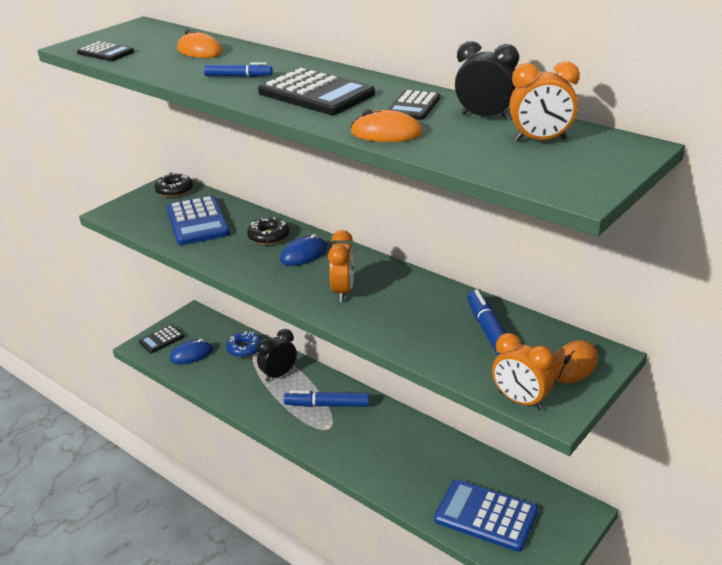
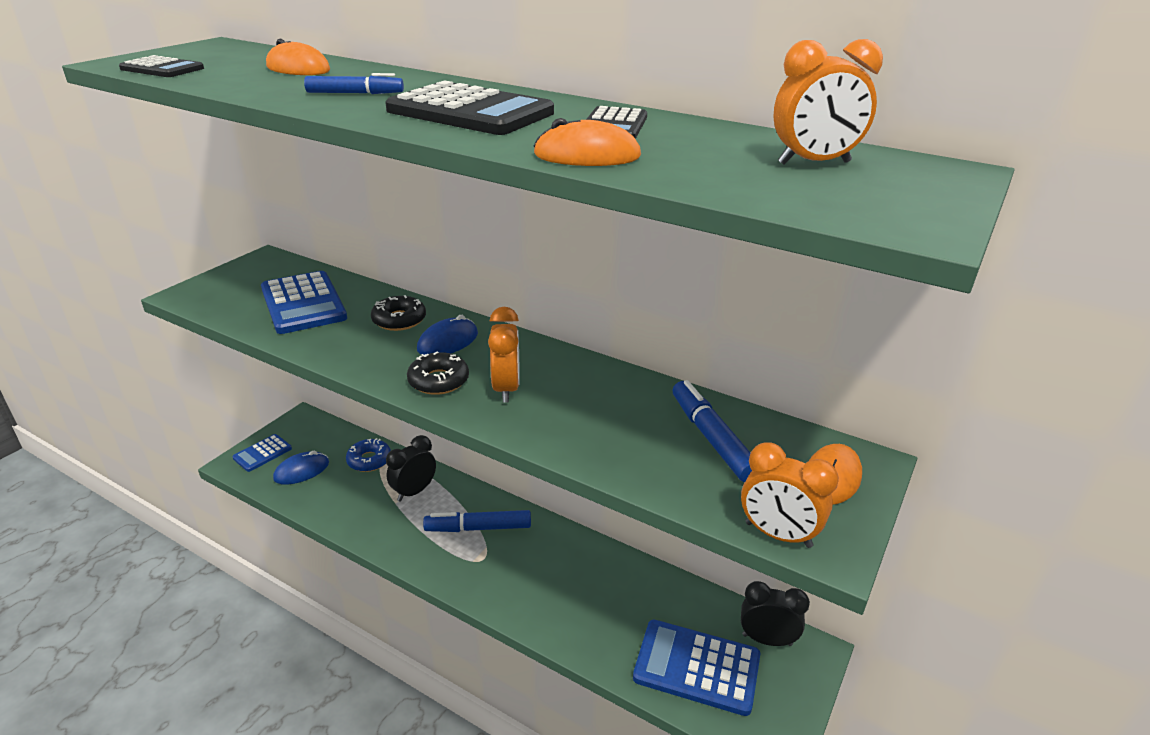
camera: 10 degrees left, 0 degrees up
(161, 339) = (262, 453): black calculator -> blue calculator
(174, 190) = (272, 266): black donut -> black donut (438, 381)
(485, 117) = (719, 137): black clock -> black clock (767, 639)

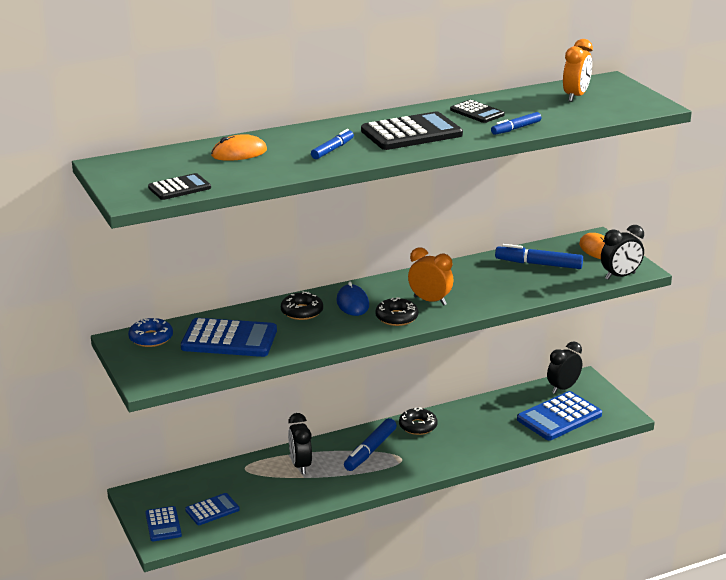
camera: 55 degrees left, 5 degrees down
(301, 471) = (212, 510): blue mouse -> blue calculator
(369, 460) = (237, 475): blue donut -> blue donut (151, 338)
(556, 543) = (418, 426): none -> black donut
(587, 155) = (516, 128): orange mouse -> blue marker
(778, 535) = (620, 276): orange clock -> black clock

